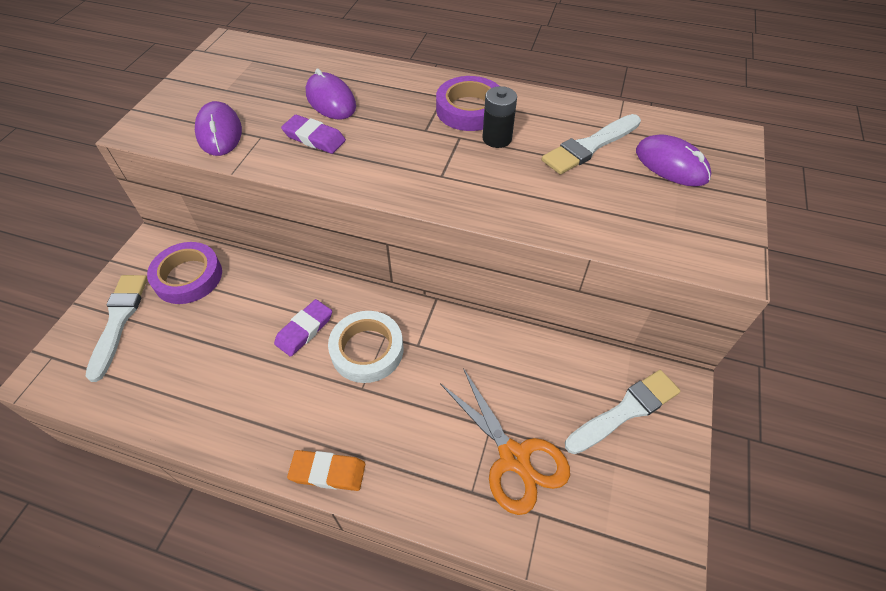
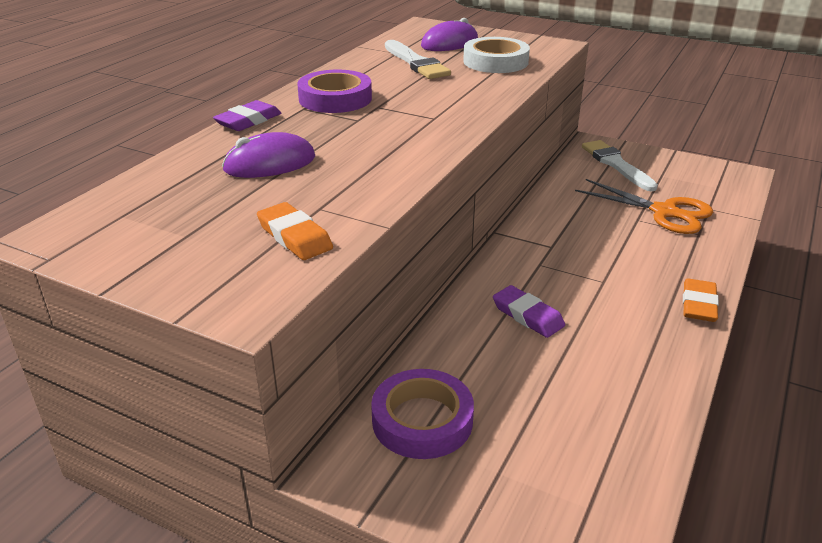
camera: 80 degrees left, 20 degrees down
(119, 320) = (495, 494): white brush -> none
(219, 132) = (294, 236): purple mouse -> orange eraser
(314, 138) = (342, 175): purple eraser -> purple eraser (248, 121)
(367, 350) = (557, 275): white tape -> white tape (495, 62)
(497, 138) = (388, 92): black battery -> none
(514, 458) = (664, 212): orange scissors -> orange scissors turned 60 degrees clockwise

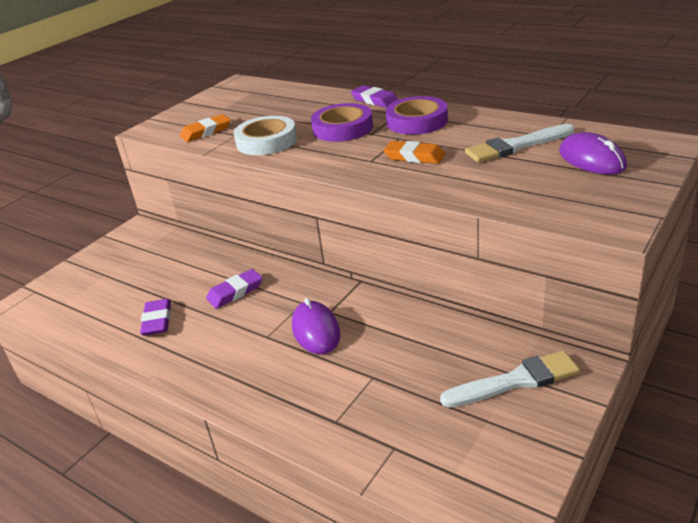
camera: 100 degrees right, 0 degrees up
(270, 163) = (301, 115): purple mouse -> purple mouse (316, 331)
(422, 420) = (157, 250): purple tape -> purple tape (342, 128)
(495, 62) = (529, 185): white tape -> white tape (266, 141)
(602, 374) = (157, 320): none -> purple eraser
(664, 212) = (386, 402): orange scissors -> none
(699, 304) = (213, 390): orange eraser -> orange eraser (414, 157)

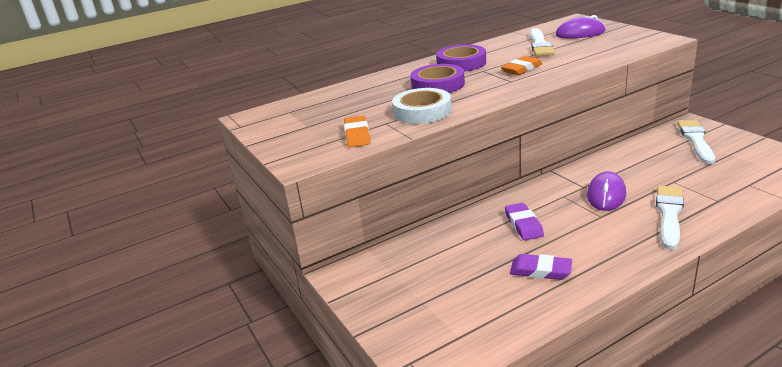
camera: 65 degrees left, 5 degrees down
(286, 384) = (669, 214): none -> white brush
(316, 331) = (606, 195): purple mouse -> purple mouse turned 75 degrees counterclockwise
(374, 100) = (397, 71): purple eraser -> none

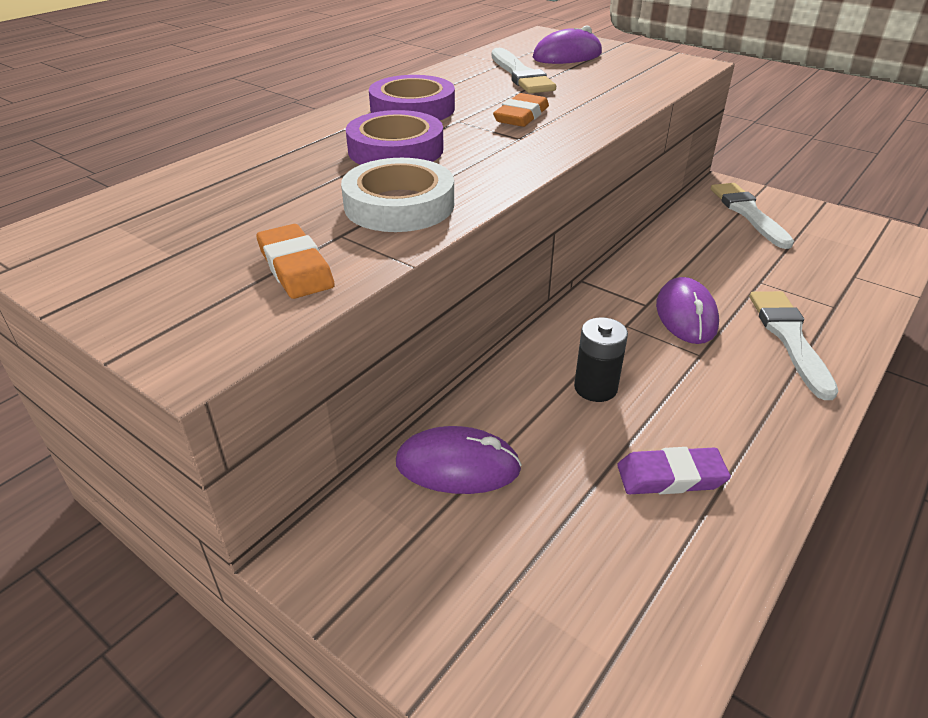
camera: 25 degrees left, 10 degrees up
(426, 249) = (458, 466): none -> purple mouse
(523, 224) = (595, 388): purple eraser -> black battery

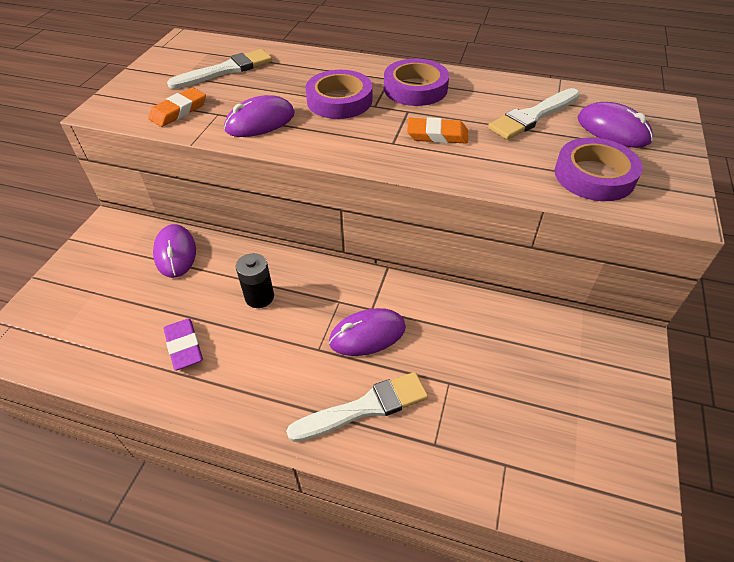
camera: 70 degrees right, 10 degrees up
(399, 205) = (260, 122): white tape -> purple mouse
(632, 75) = (594, 175): none -> purple tape
(748, 213) = (583, 365): white brush -> white brush (226, 70)

